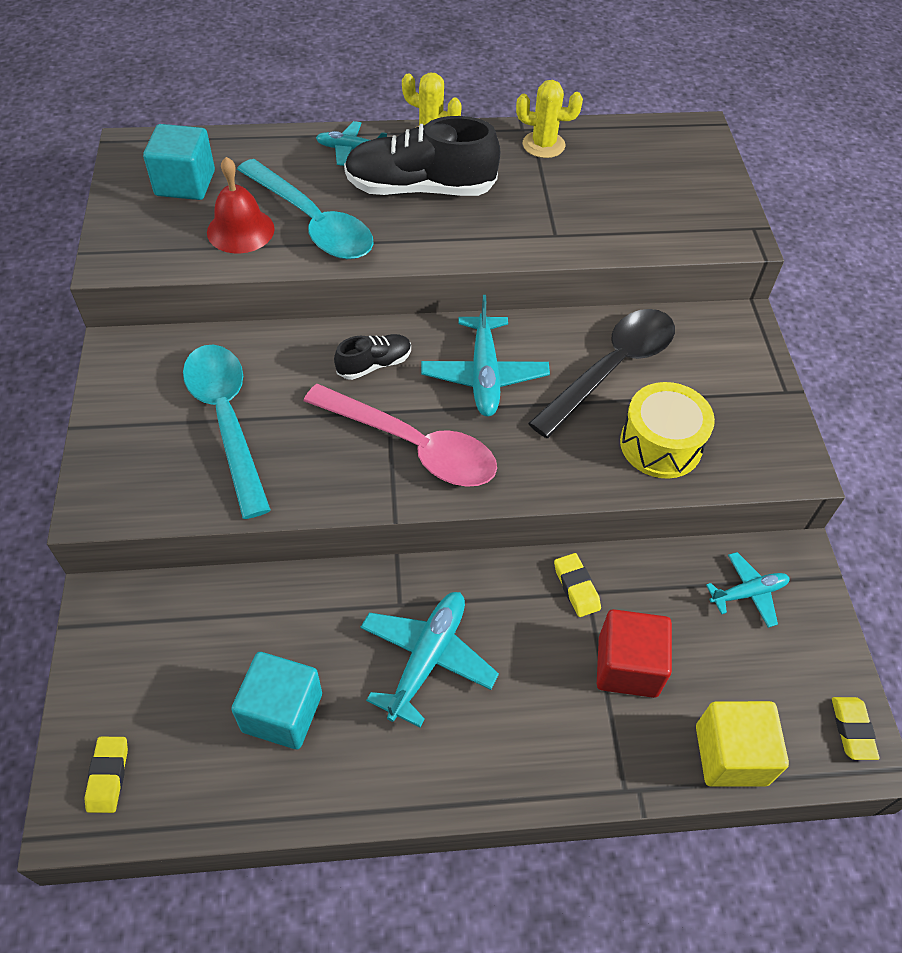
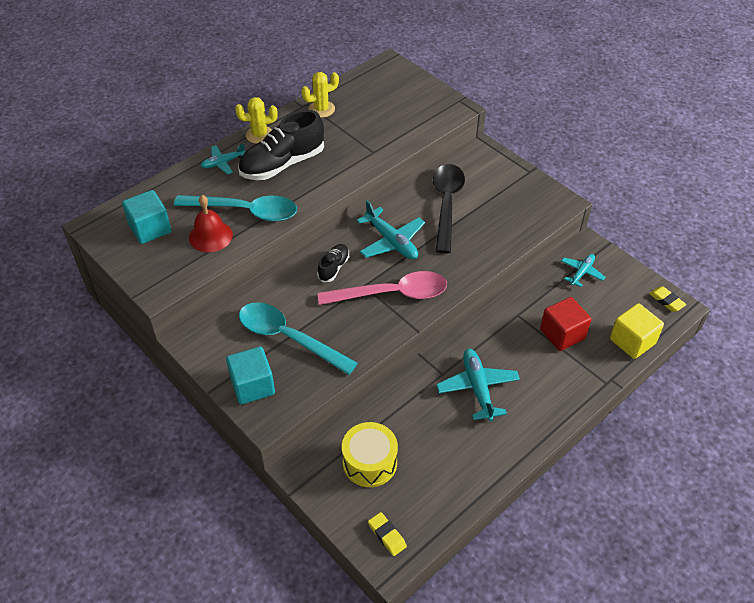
camera: 35 degrees left, 5 degrees down
(282, 712) = (437, 454): turquoise cube -> turquoise cube (252, 386)
(576, 587) = (511, 316): yellow eraser -> none
(660, 444) = (500, 226): yellow drum -> yellow drum (369, 462)

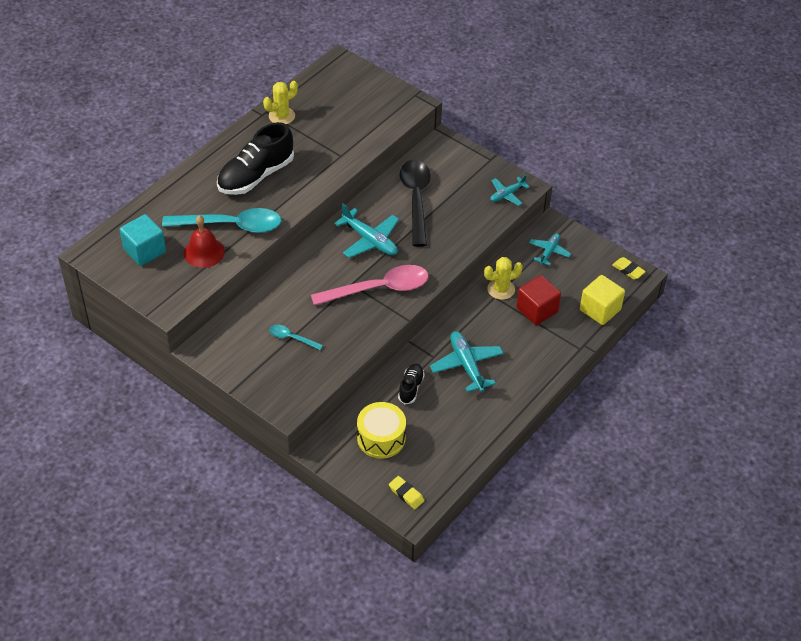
camera: 10 degrees left, 0 degrees up
(223, 163) = (198, 180): turquoise plane -> turquoise plane (507, 194)
(252, 386) = (268, 383): turquoise cube -> none
(259, 135) = (226, 148): yellow cactus -> yellow cactus (501, 289)
(288, 338) = (291, 338): turquoise spoon -> turquoise spoon, size x0.47
(333, 268) = (320, 270): black shoe -> black shoe (411, 388)

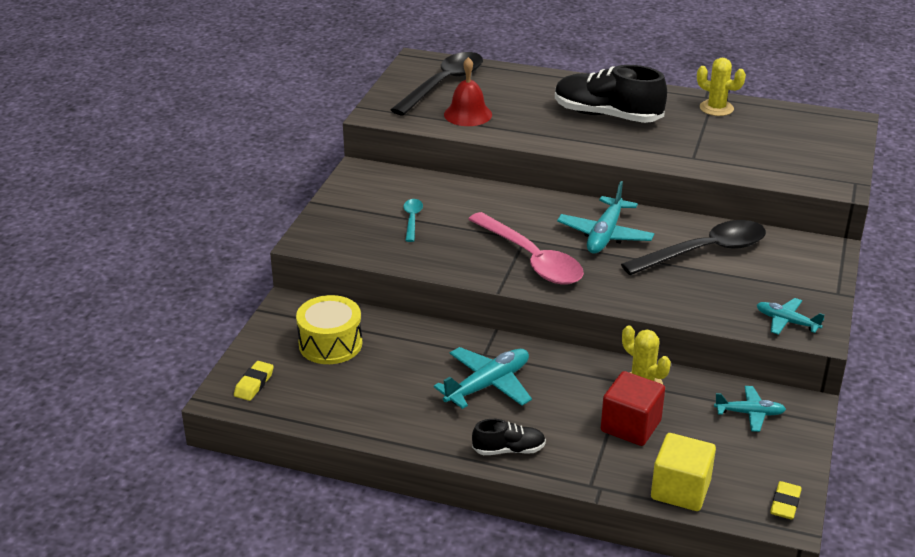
camera: 70 degrees right, 15 degrees down
(144, 251) = (443, 84): turquoise cube -> black spoon
(231, 225) = (519, 119): turquoise spoon -> none
(411, 388) = (422, 348): black shoe -> black shoe (509, 450)

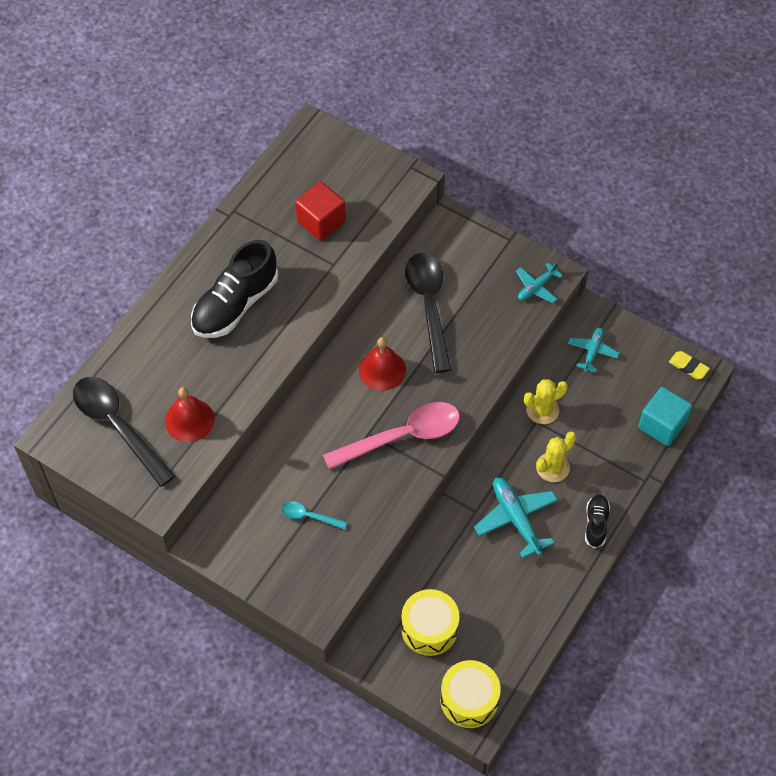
camera: 75 degrees left, 25 degrees up
(254, 384) = (469, 699): yellow eraser -> yellow drum
(605, 235) = (382, 370): turquoise plane -> red bell
(630, 426) = (588, 434): red cube -> red cube (321, 222)
(680, 490) = (662, 425): yellow cube -> turquoise cube
(716, 108) = (253, 215): yellow cactus -> yellow cactus (552, 467)

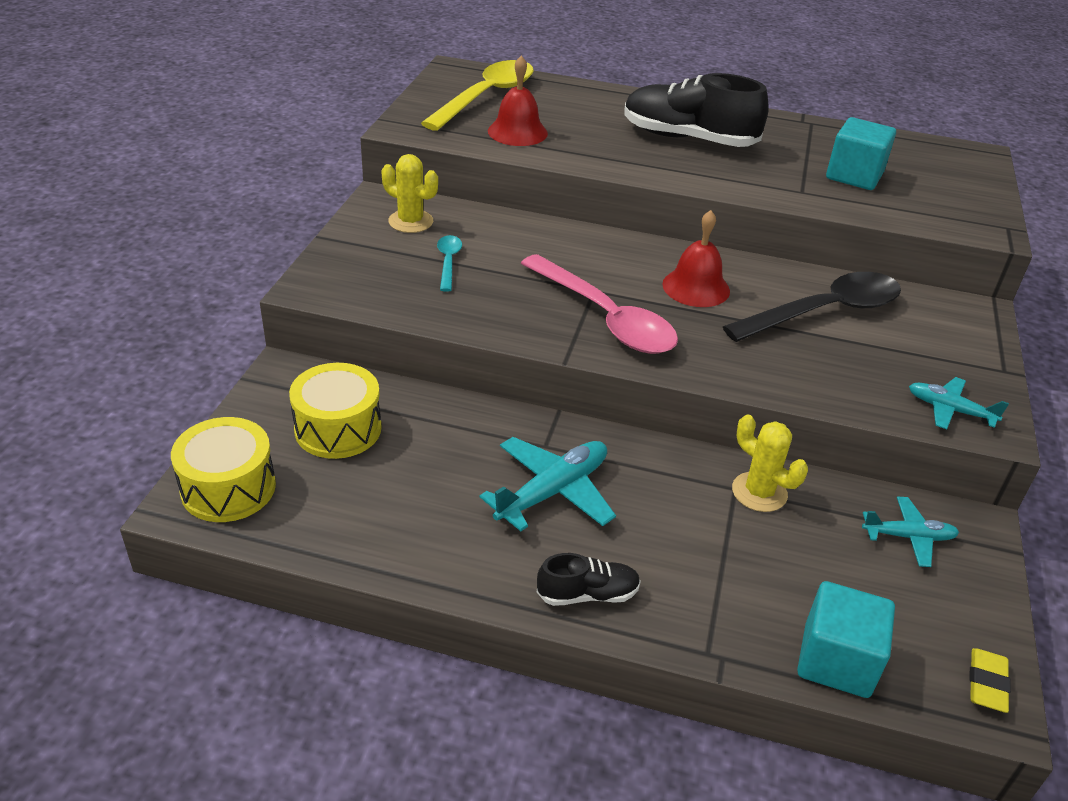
camera: 70 degrees right, 20 degrees down
(117, 426) = (486, 97): black spoon -> yellow spoon
(321, 222) = (854, 176): red cube -> turquoise cube
(552, 467) = (664, 521): yellow cactus -> yellow cactus (410, 221)

